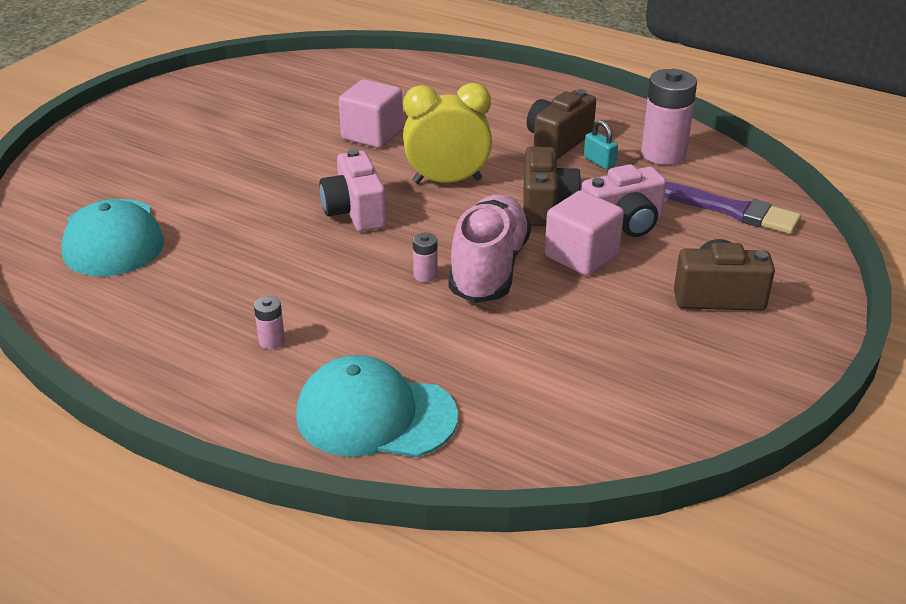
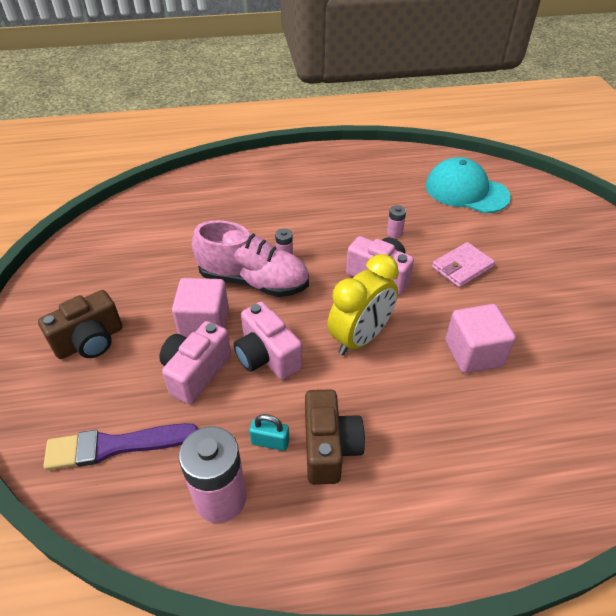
camera: 140 degrees right, 10 degrees up
(268, 181) = (462, 267): none -> pink wallet
(272, 341) = (312, 188): pink battery -> pink battery (394, 233)
(375, 416) = (227, 184): turquoise cap -> none
(489, 268) = (253, 281): pink shoe -> pink shoe turned 45 degrees counterclockwise
(546, 206) = (267, 356): brown camera -> pink camera

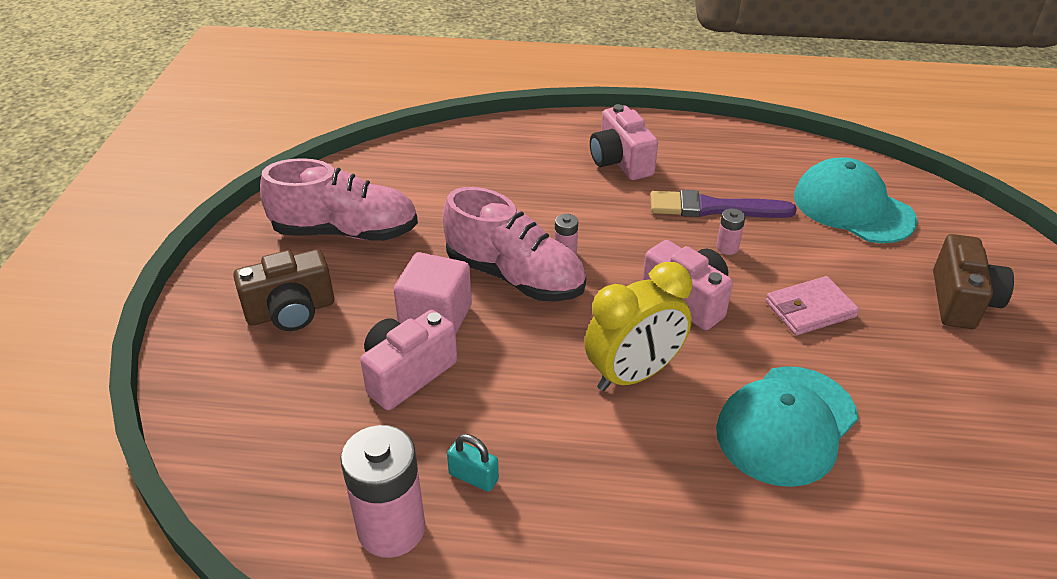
camera: 15 degrees right, 5 degrees down
(115, 270) = (345, 232): none -> pink shoe
(115, 446) = (285, 440): purple brush -> purple brush (714, 208)
(267, 356) = (502, 372): pink camera -> pink camera (620, 162)
(329, 448) = (547, 501): brown camera -> brown camera (961, 301)
(473, 353) = (786, 425): pink cube -> turquoise cap

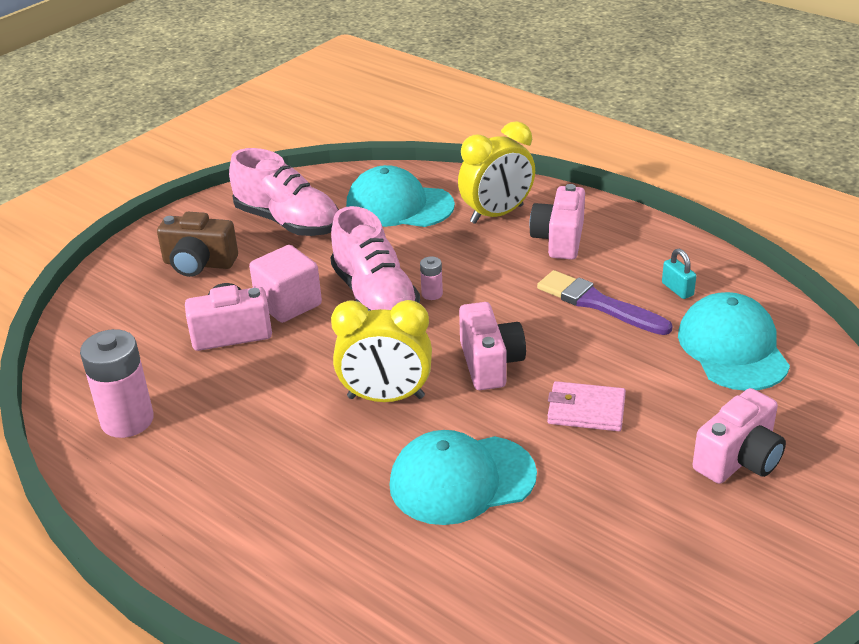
camera: 35 degrees right, 5 degrees down
(442, 177) = (399, 206): none -> turquoise cap
(473, 477) = (206, 414): turquoise padlock -> turquoise padlock (677, 289)
(542, 156) = (497, 214): none -> yellow clock
(727, 247) = (571, 338): pink battery -> none
(961, 301) = (739, 459): brown camera -> pink camera

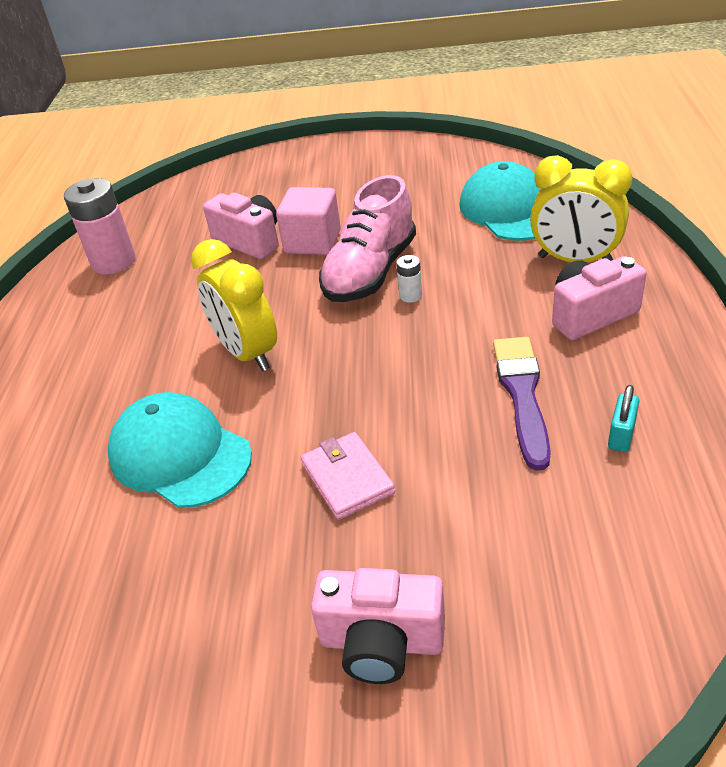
camera: 55 degrees right, 5 degrees up
(199, 264) = (313, 181): brown camera -> none
(288, 222) = (413, 181): pink shoe -> none
(432, 294) = (410, 296): pink battery -> white battery
(490, 363) = (352, 381): pink camera -> none
(732, 348) = (572, 534): turquoise cap -> none

